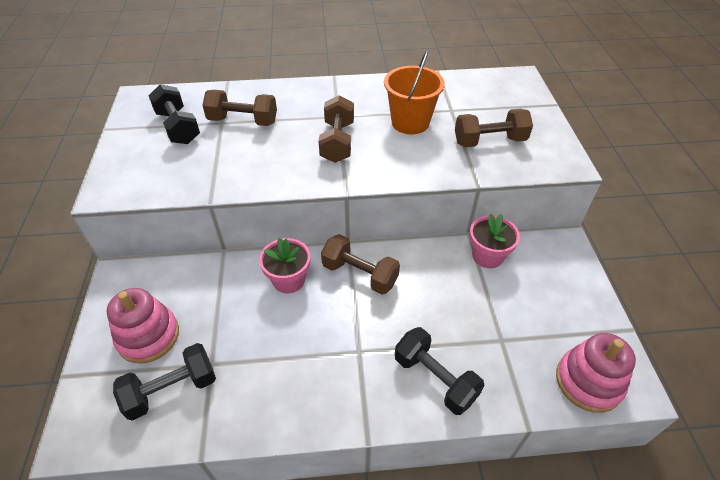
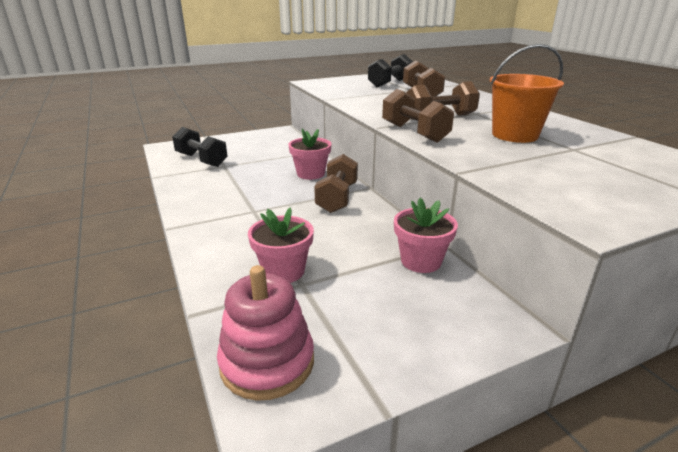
camera: 70 degrees right, 20 degrees down
(148, 336) = (239, 147): pink stacking toy -> none
(435, 378) = (237, 250): black dumbbell -> none
(480, 348) = (283, 271): none -> pink flower pot
(489, 141) = (550, 170): brown dumbbell -> brown dumbbell (414, 133)

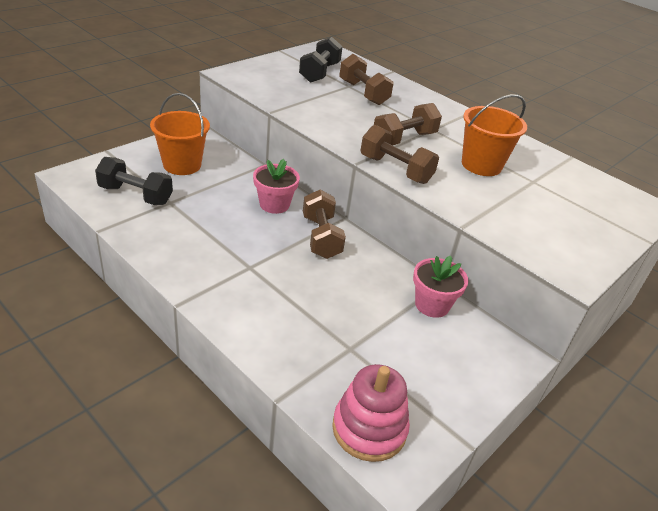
camera: 25 degrees left, 10 degrees up
(254, 146) = (182, 165): none -> orange bucket
(283, 271) = (326, 337): pink flower pot -> none

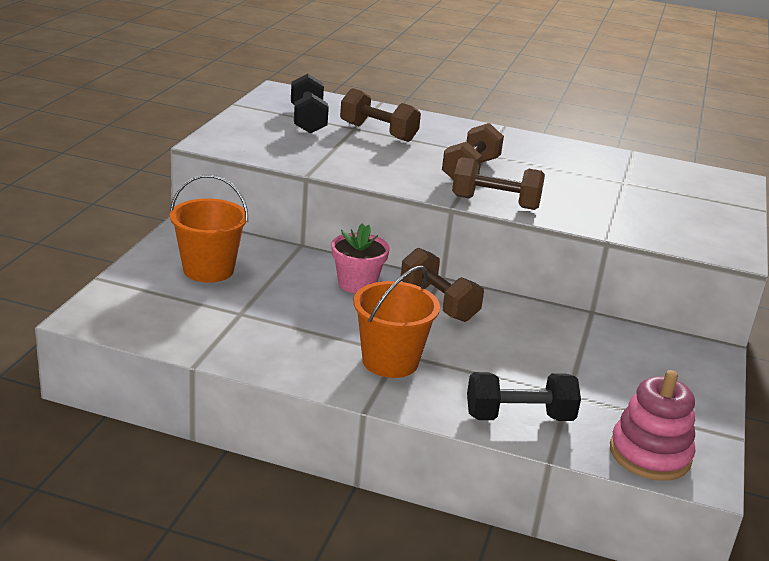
camera: 25 degrees left, 10 degrees down
(136, 195) = (192, 317): black dumbbell -> black dumbbell (519, 417)
(432, 305) = (601, 334): pink flower pot -> none
(481, 165) = (566, 178): orange bucket -> orange bucket (390, 361)

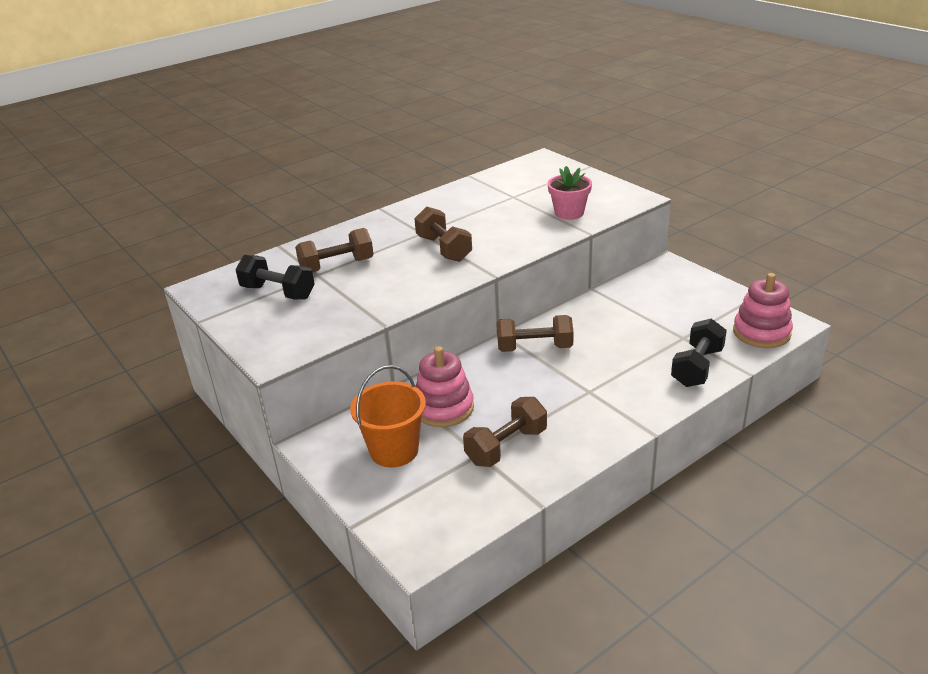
camera: 50 degrees left, 5 degrees up
(290, 278) = (444, 408): none -> pink stacking toy
(357, 284) = (479, 377): pink flower pot -> pink flower pot (569, 213)
(390, 361) = (598, 399): orange bucket -> none
(495, 203) = (504, 256): brown dumbbell -> brown dumbbell (506, 446)

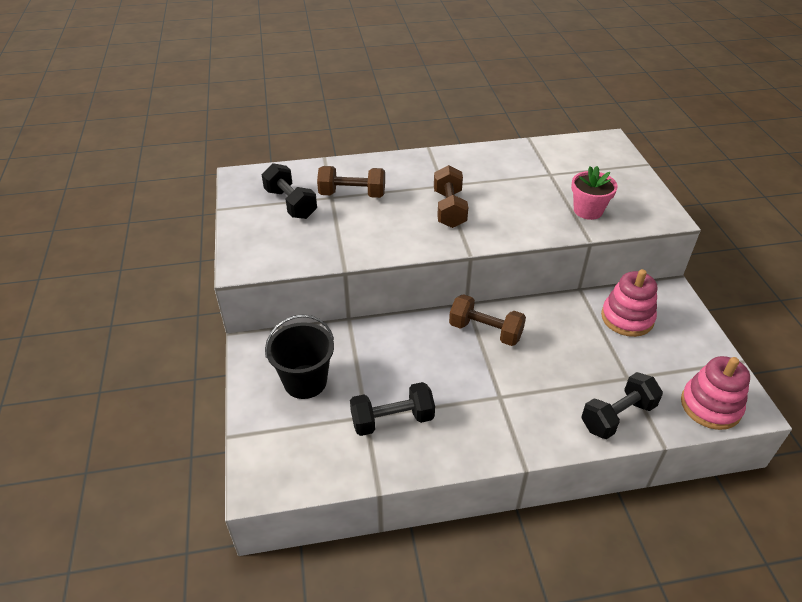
camera: 25 degrees right, 10 degrees up
(394, 450) = (305, 381): orange bucket -> black bucket
(444, 408) = (370, 359): pink stacking toy -> pink stacking toy (627, 318)
(506, 446) = (392, 420): brown dumbbell -> black dumbbell

